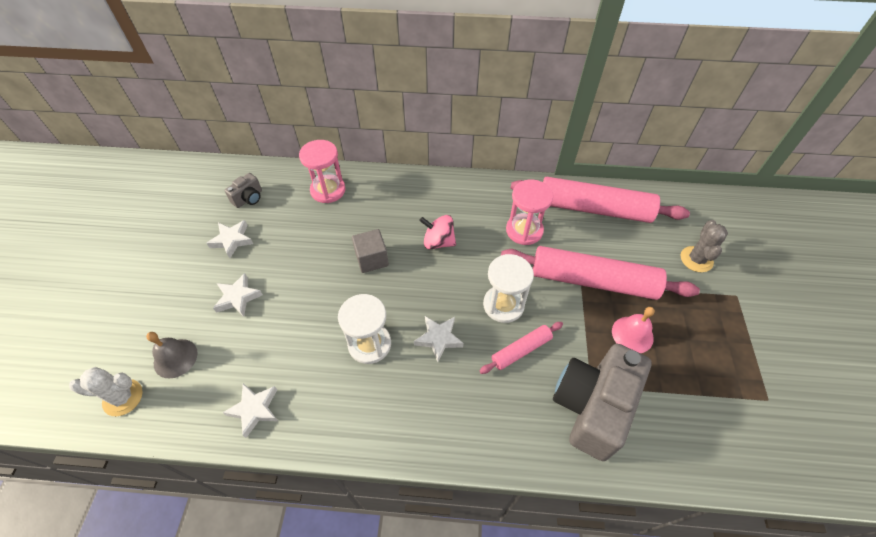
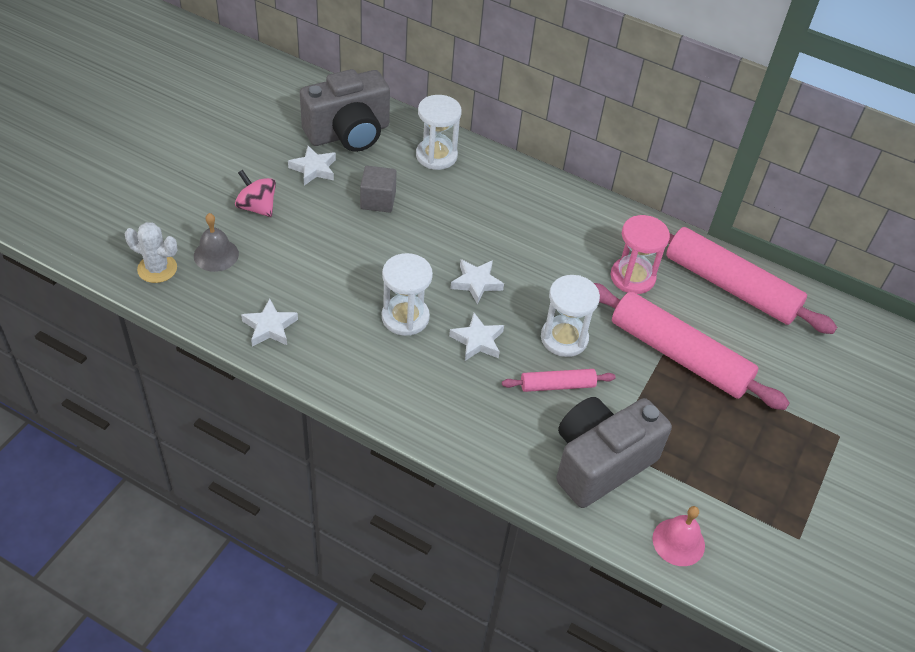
camera: 20 degrees right, 5 degrees down
(238, 297) = (296, 225): white star -> white star (476, 283)
(248, 198) = (348, 133): grey camera -> grey camera, size x2.28
(328, 190) = (436, 156): pink hourglass -> white hourglass
(372, 259) = (448, 241): grey cube -> grey cube (378, 200)
(438, 242) = (529, 252): pink spinning top -> pink spinning top (257, 207)
(632, 334) = (689, 421): pink bell -> pink bell (678, 542)
(696, 259) = (818, 383): grey cactus -> none

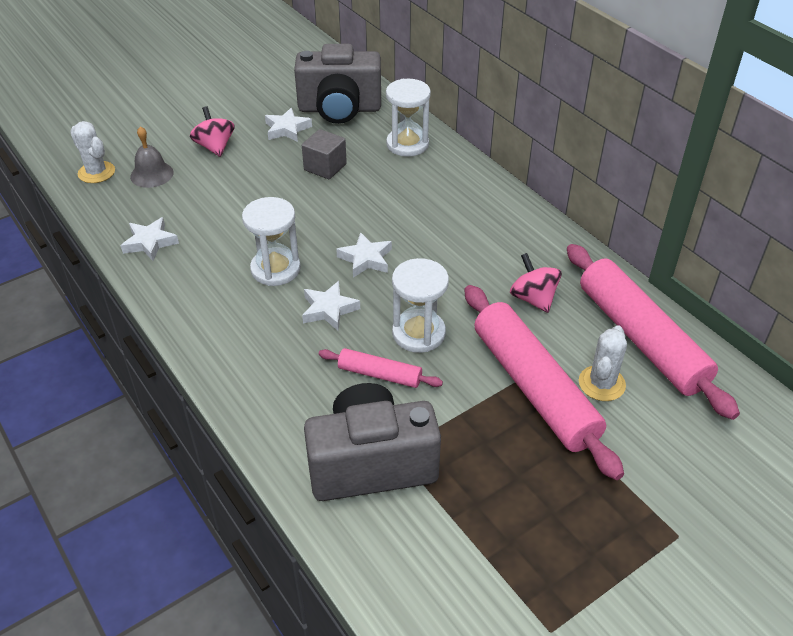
camera: 30 degrees right, 5 degrees down
(632, 277) = (533, 298): pink hourglass -> pink spinning top
(678, 542) = (401, 577): pink bell -> none
(724, 335) = (601, 383): none -> white cactus

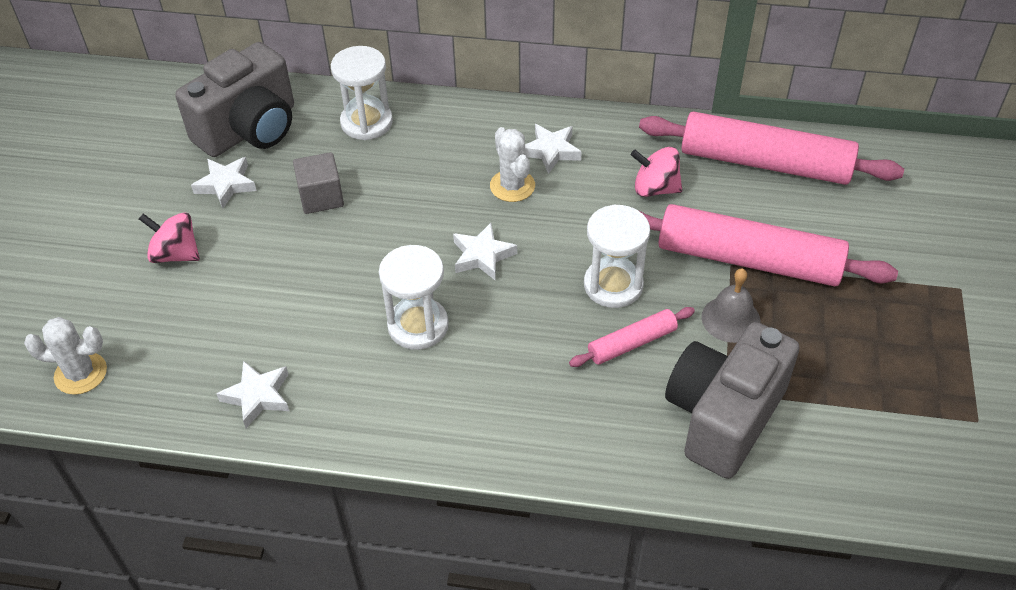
camera: 45 degrees left, 5 degrees up
(152, 174) = (149, 330): grey bell -> grey bell (730, 319)
(329, 309) = (516, 324): white star -> white star (551, 151)
(601, 383) = (785, 219): white cactus -> white cactus (512, 186)

